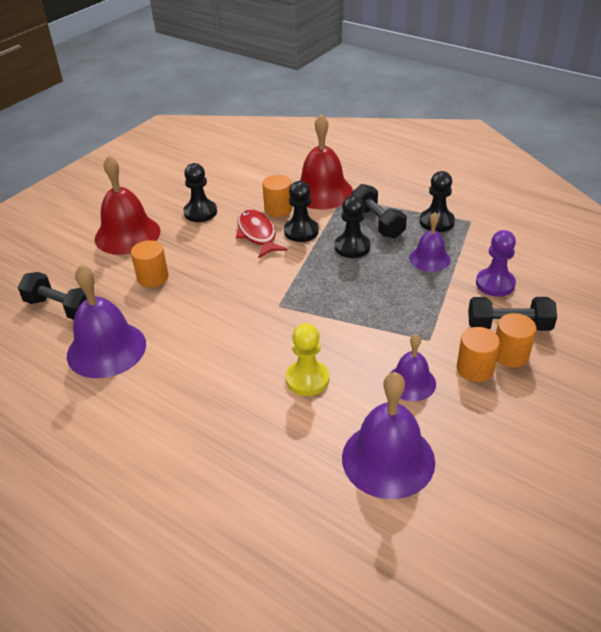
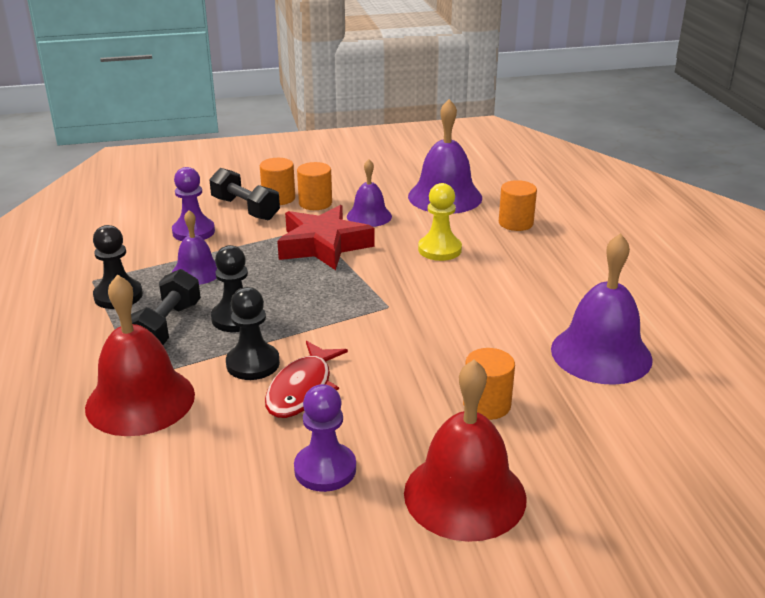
camera: 140 degrees left, 10 degrees down
(61, 308) = (632, 428): black dumbbell -> none
(200, 212) = (325, 469): black pawn -> purple pawn
(278, 209) = (228, 409): orange cylinder -> orange cylinder (515, 223)
(393, 328) = (323, 245): none -> red star

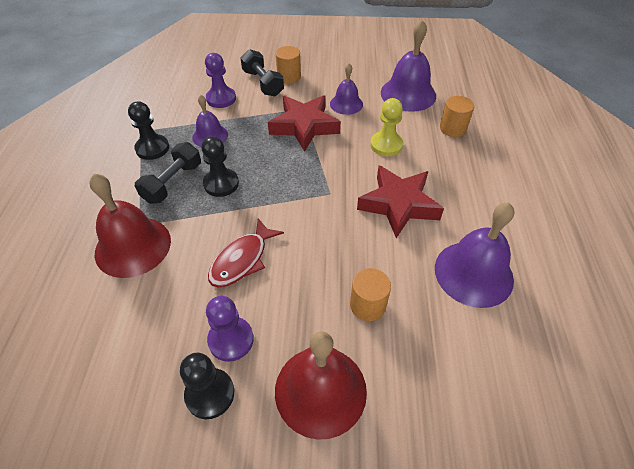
camera: 15 degrees right, 20 degrees up
(253, 363) = (217, 228): black pawn -> black pawn (210, 394)
(315, 203) = (312, 85): orange cylinder -> none
(481, 304) = (398, 204): none -> red star

